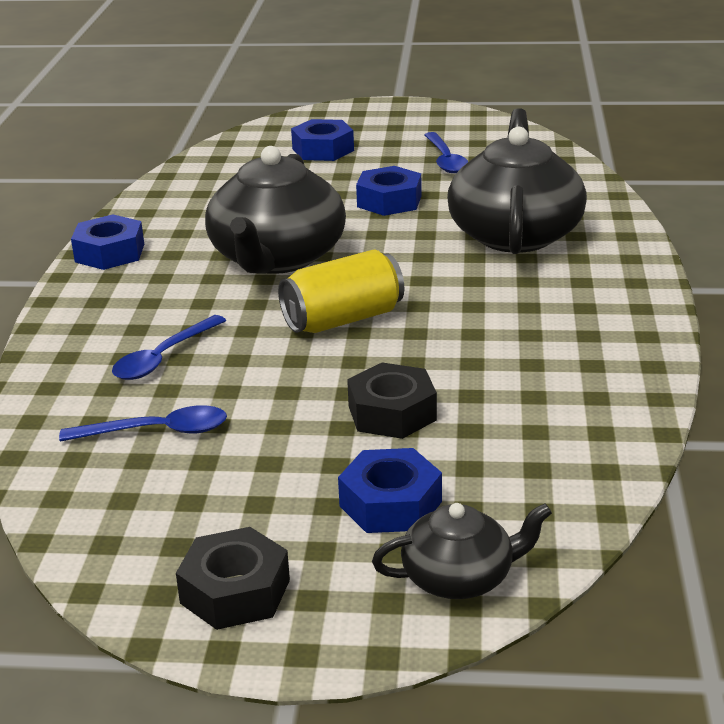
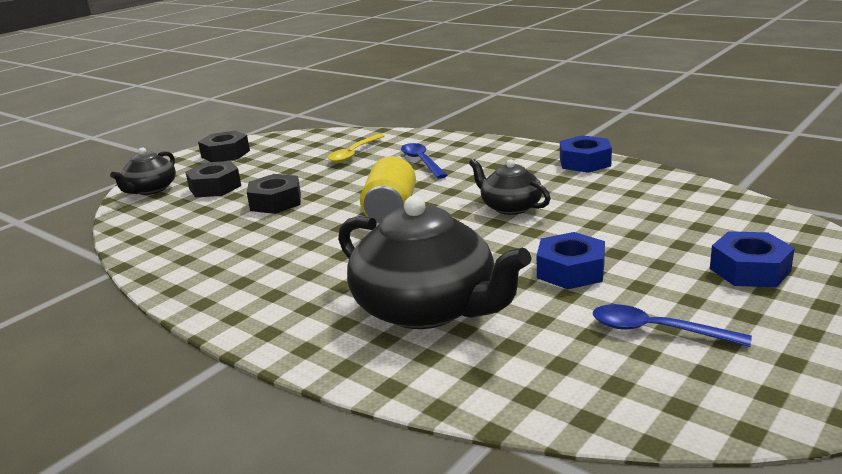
camera: 125 degrees right, 5 degrees down
(157, 431) = (354, 153): blue spoon -> yellow spoon
(277, 258) = (510, 207): black teapot -> black teapot, size x0.53
(390, 504) = (215, 187): blue nut -> black nut

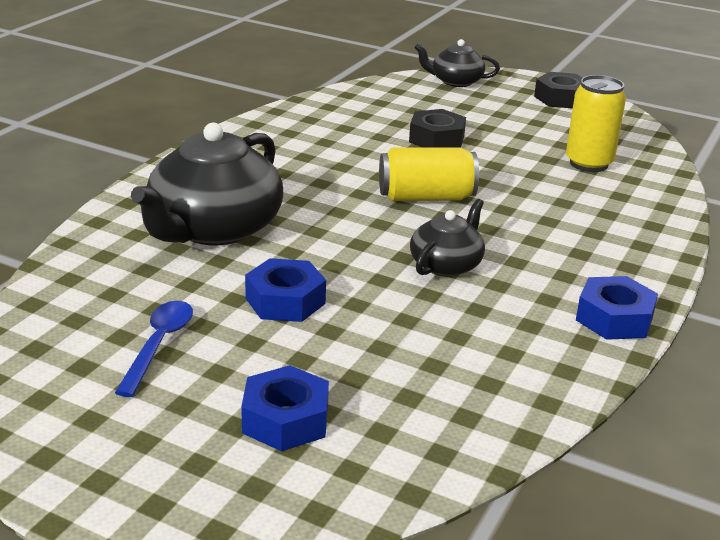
camera: 75 degrees right, 5 degrees up
(215, 187) = (468, 107): black nut -> none
(354, 153) = (588, 163): yellow spoon -> yellow can
(422, 162) = (575, 205): blue spoon -> none

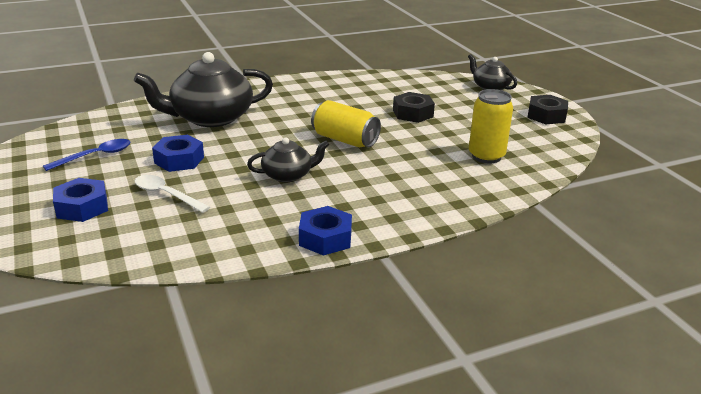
camera: 40 degrees right, 0 degrees up
(359, 352) = (166, 195): none -> white spoon

